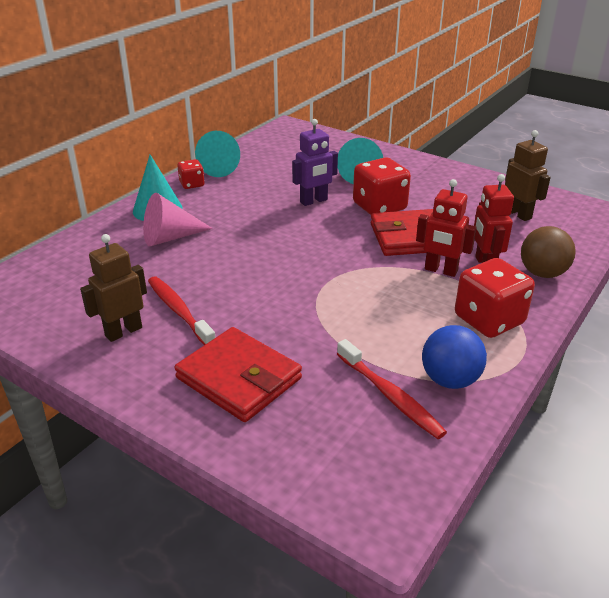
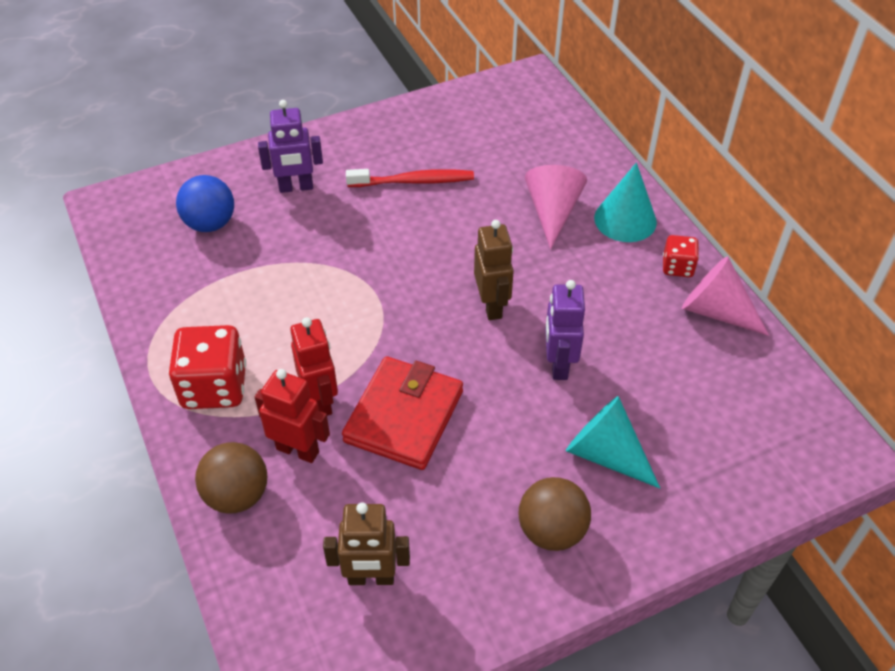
camera: 120 degrees right, 15 degrees up
(123, 331) = (411, 143): brown robot -> brown robot (492, 305)
(221, 167) = (716, 311): turquoise cone -> pink cone
(239, 378) = (296, 187): red wallet -> purple robot
(379, 207) = (499, 425): red dice -> none
(390, 396) = (196, 262): red toothbrush -> none
(423, 177) = (551, 531): none -> brown ball
(440, 270) = (320, 400): red robot -> red robot turned 105 degrees clockwise
(450, 380) = (175, 308): blue ball -> blue ball (210, 224)

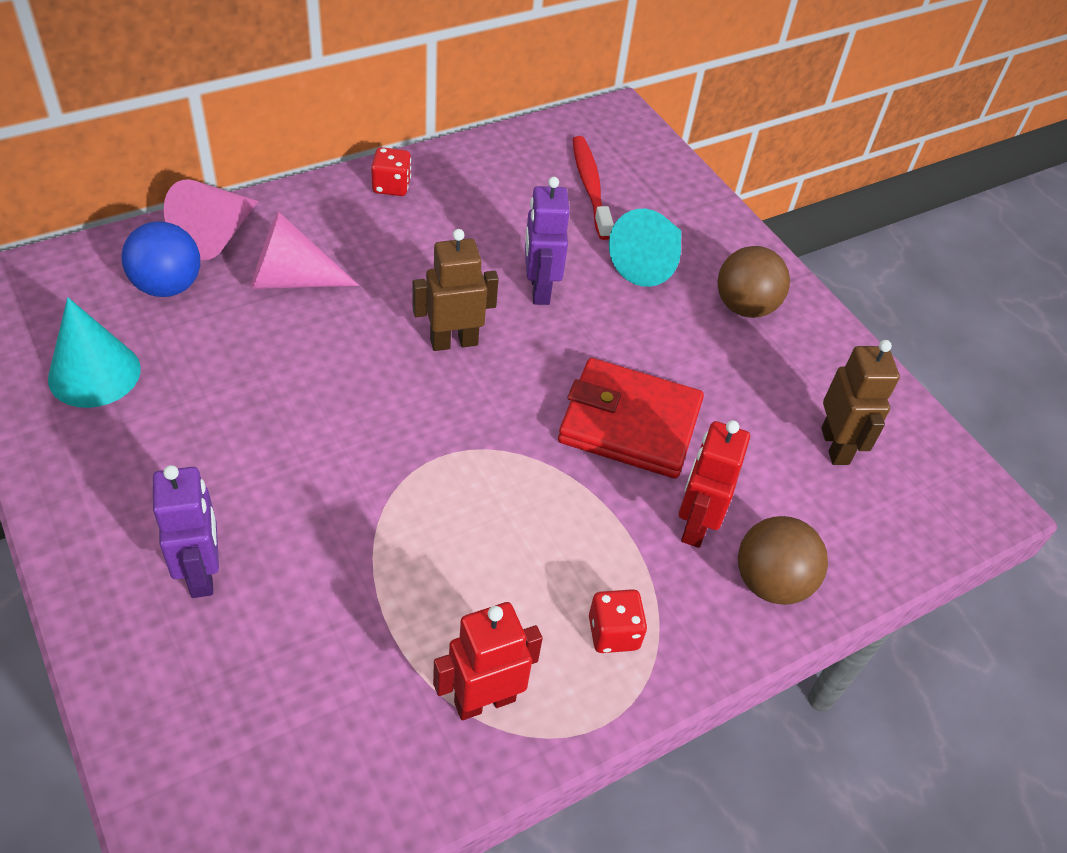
camera: 100 degrees left, 0 degrees up
(210, 224) = (279, 692): blue ball -> blue ball (168, 286)
(214, 387) = (613, 633): red dice -> red dice, size x0.54
(320, 400) = (619, 507): red robot -> red robot (484, 700)
(414, 181) = (210, 421): red toothbrush -> red toothbrush (590, 187)
(558, 364) = (539, 289): purple robot -> purple robot turned 90 degrees clockwise
(625, 219) = (311, 218): turquoise cone -> turquoise cone (94, 373)
(716, 311) = (456, 167): pink cone -> pink cone (216, 235)

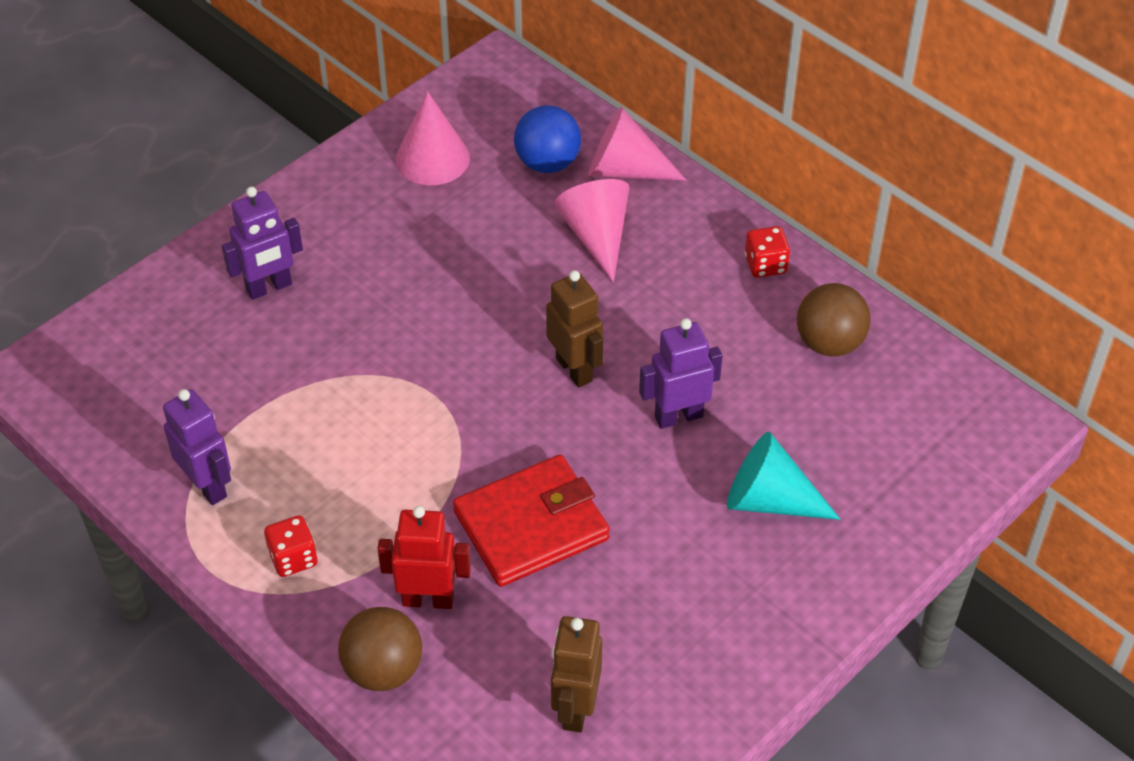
camera: 80 degrees right, 0 degrees up
(94, 373) = (432, 158): turquoise cone -> pink cone
(484, 700) = (208, 486): red robot -> purple robot
(590, 187) = (865, 423): red toothbrush -> none
(629, 423) = (531, 525): red wallet -> red wallet turned 60 degrees clockwise
(745, 307) = (745, 599): brown ball -> brown ball (829, 343)
(835, 446) = (575, 708): brown robot -> brown robot turned 120 degrees clockwise

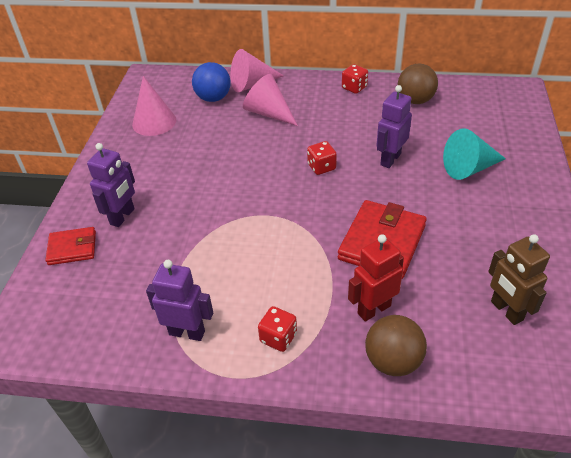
camera: 35 degrees left, 5 degrees down
(180, 296) = (72, 248): none -> red wallet
(574, 369) = (321, 167): brown robot -> red dice

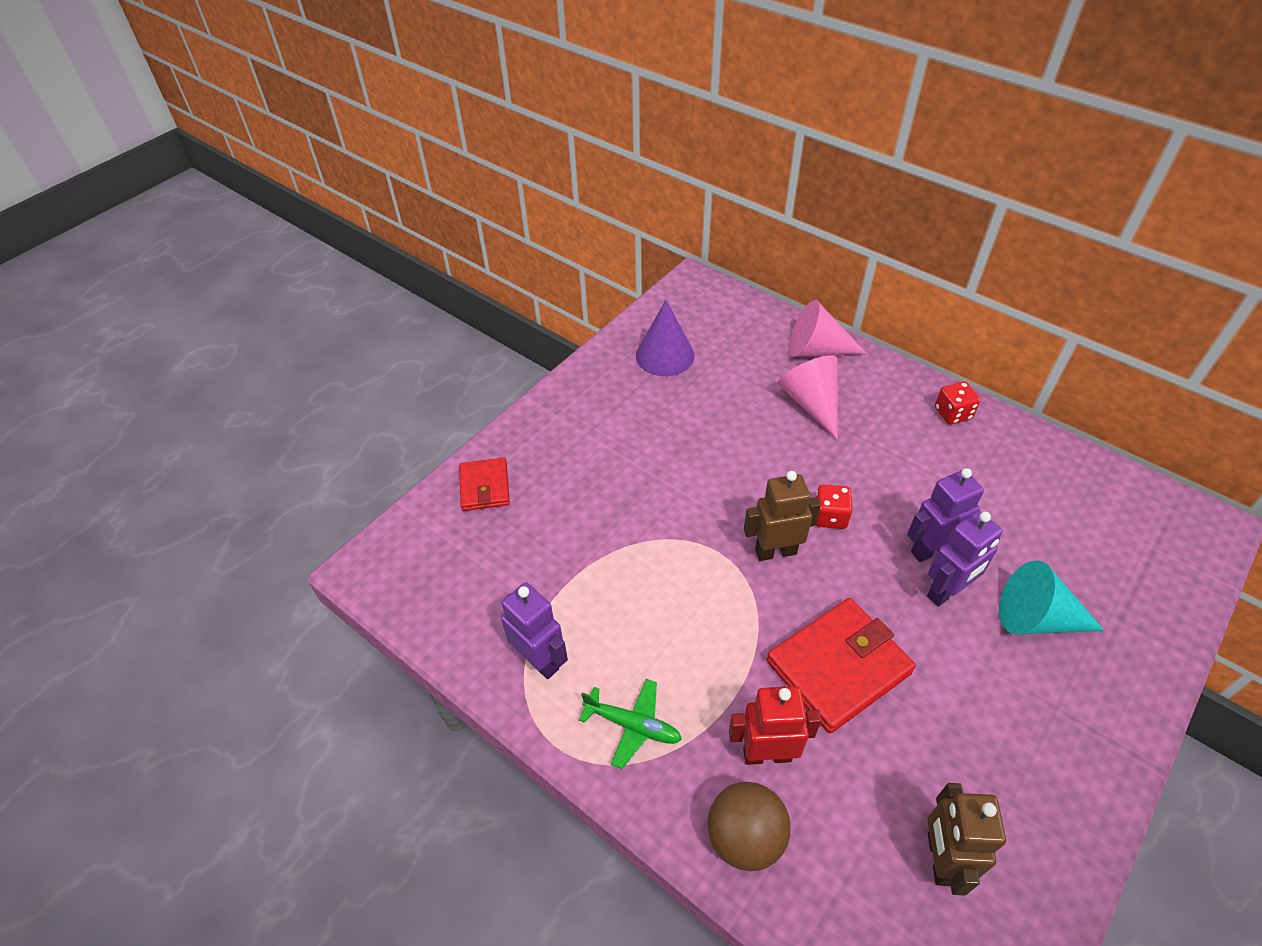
camera: 30 degrees right, 5 degrees up
(72, 248) = (484, 487): red wallet -> red wallet turned 60 degrees clockwise
(122, 217) = (557, 472): purple robot -> purple robot (946, 591)
(154, 122) = (665, 355): pink cone -> purple cone
(213, 98) = (755, 350): blue ball -> none
(278, 337) = (632, 725): red dice -> green plane
(302, 199) = (775, 551): none -> brown robot
(415, 100) = (1029, 472): brown ball -> none

